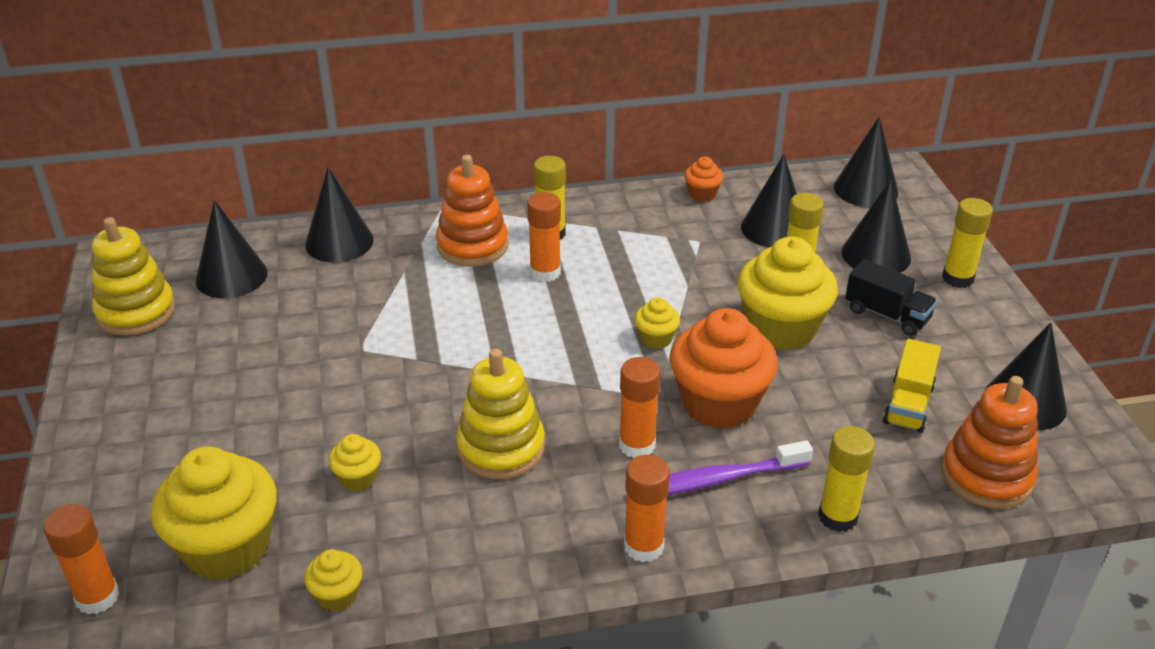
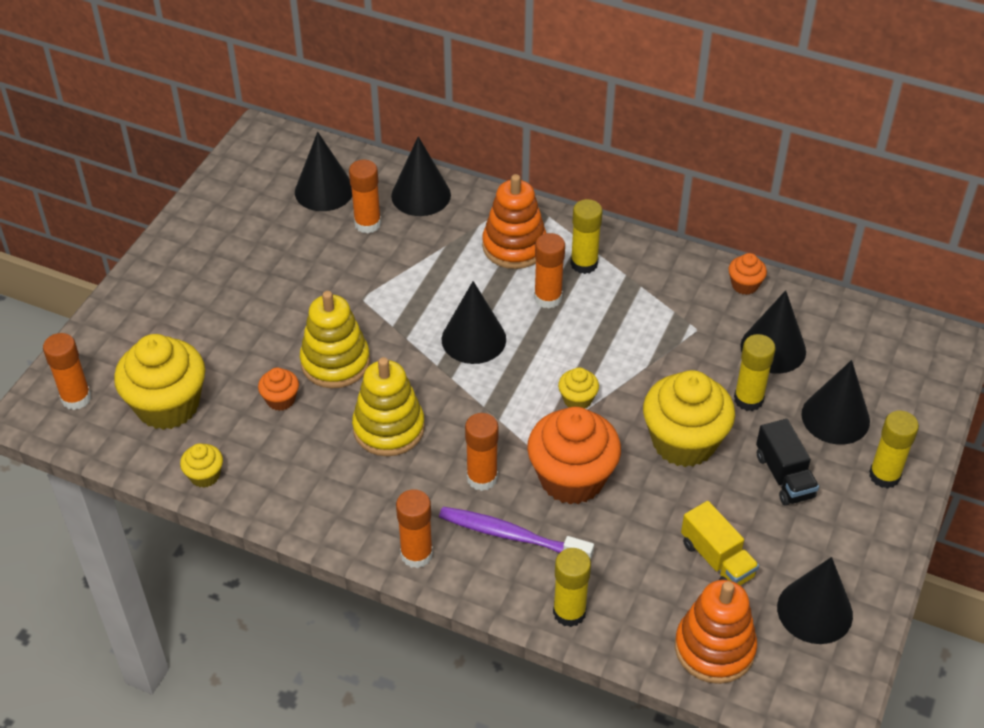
camera: 35 degrees right, 10 degrees up
(136, 311) = (242, 191): yellow stacking toy -> yellow stacking toy (335, 362)
(306, 285) = (367, 224): none -> orange glue stick
(358, 478) = (280, 400): yellow cupcake -> orange cupcake
(865, 189) = (897, 349): black cone -> black cone (473, 339)
(908, 404) = (717, 559): yellow truck -> yellow truck turned 90 degrees counterclockwise

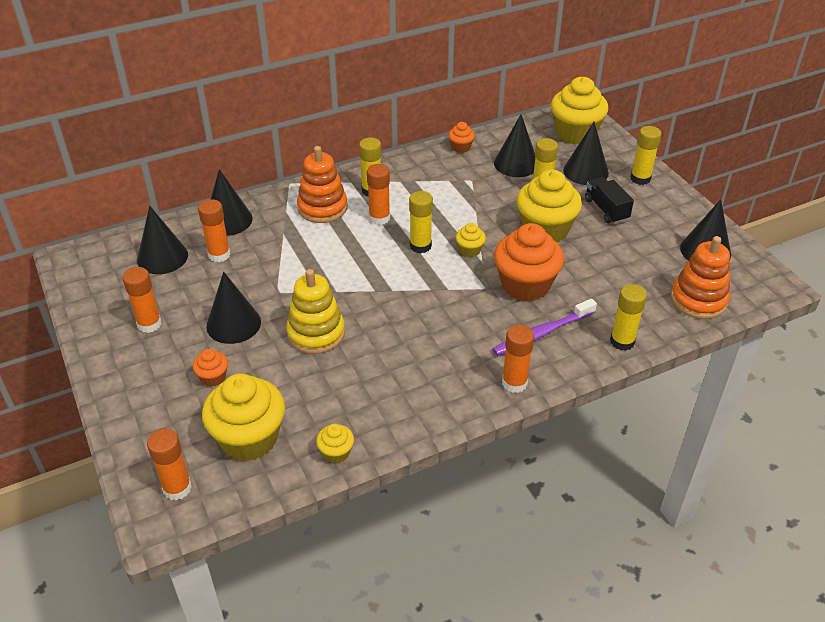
camera: 50 degrees left, 5 degrees down
(280, 400) = (315, 377): orange cupcake -> orange cupcake (213, 377)
(389, 428) = (400, 339): yellow stacking toy -> none
(473, 339) = (373, 264): black cone -> black cone (233, 324)
(482, 478) = (485, 321): orange glue stick -> orange glue stick (149, 324)
(540, 357) = (420, 246): none -> yellow glue stick
(717, 559) = (639, 264): yellow truck -> none
(784, 476) = (606, 210): black truck -> black truck turned 135 degrees counterclockwise
(900, 366) = (575, 133): none -> yellow cupcake

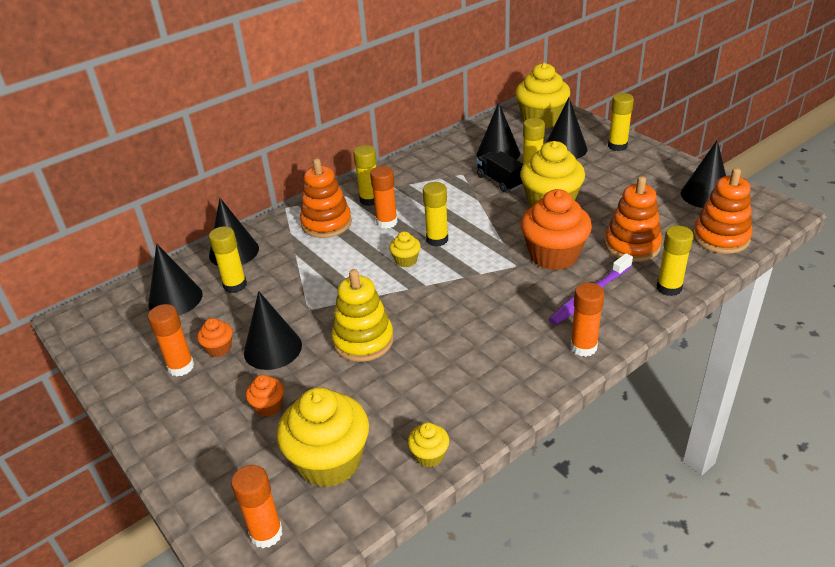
camera: 10 degrees left, 5 degrees down
(219, 255) = (235, 285): orange glue stick -> yellow glue stick
(461, 147) = (440, 148): orange cupcake -> orange cupcake (219, 348)
(469, 250) = (486, 234): yellow cupcake -> yellow cupcake (406, 260)
(606, 210) = (599, 177): black truck -> black truck (500, 181)
(606, 290) = (632, 245): none -> orange stacking toy

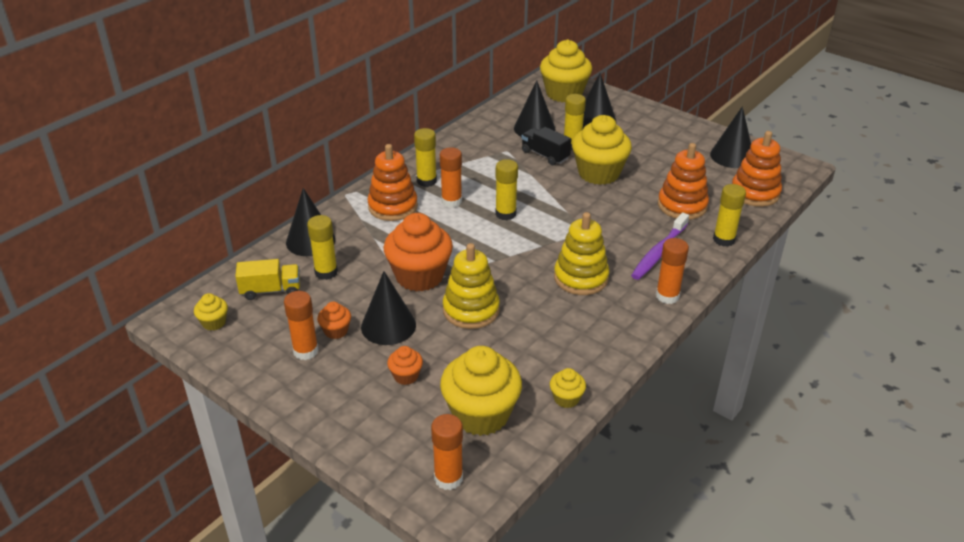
camera: 15 degrees left, 0 degrees up
(175, 299) = (271, 290): black cone -> yellow truck
(406, 260) = (483, 235): yellow cupcake -> yellow cupcake (214, 322)
(493, 316) = (581, 278): none -> yellow stacking toy
(553, 255) = (617, 220): orange cupcake -> orange cupcake (419, 276)
(617, 146) = (642, 115): yellow glue stick -> none

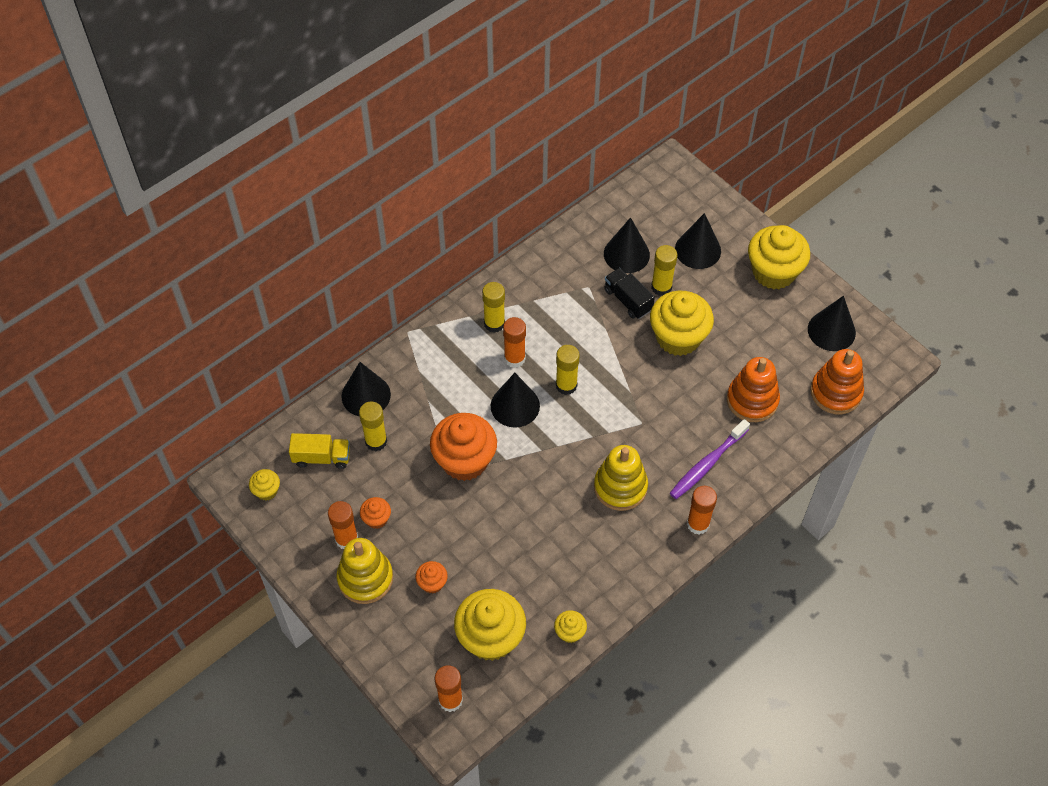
camera: 10 degrees right, 20 degrees up
(388, 326) = (425, 520): black cone -> black cone (515, 405)
(393, 207) = (453, 358): orange stacking toy -> none
(471, 310) = (505, 512): yellow stacking toy -> yellow stacking toy (365, 578)
(564, 93) = (674, 197): yellow cupcake -> yellow cupcake (774, 272)
(724, 240) = (779, 456): yellow glue stick -> none

